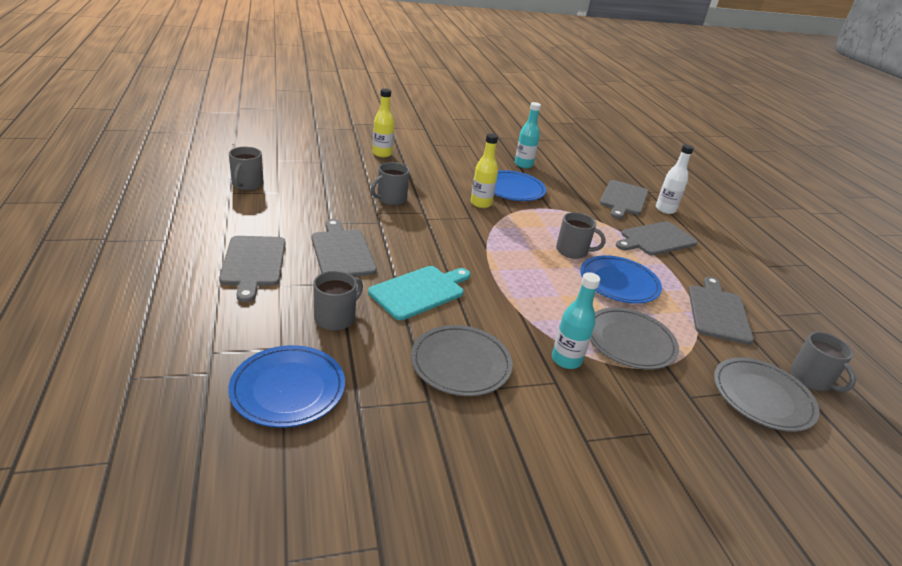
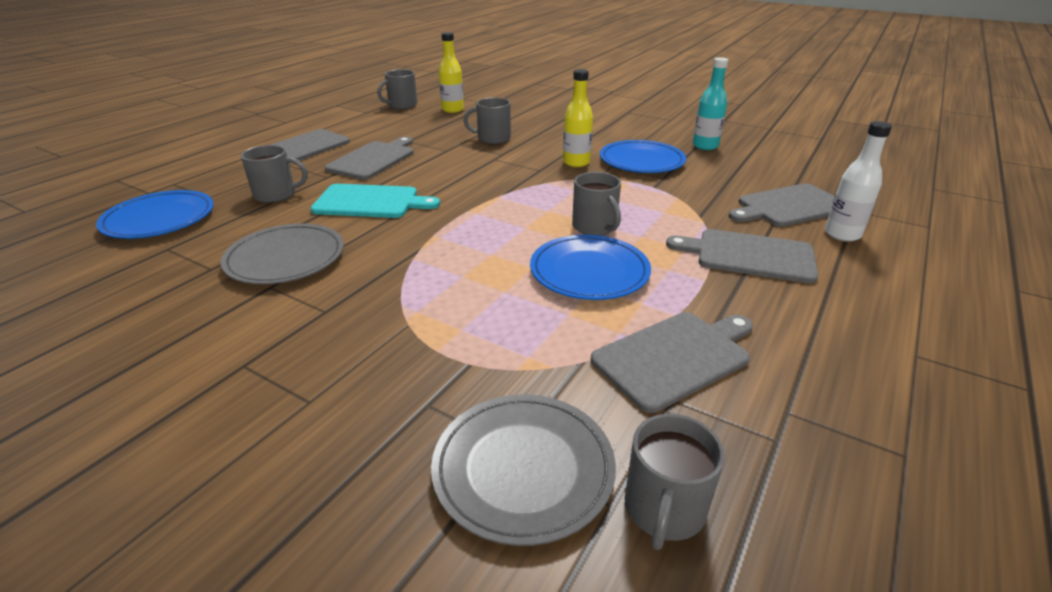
camera: 50 degrees right, 0 degrees up
(382, 154) = (557, 108): yellow bottle -> yellow bottle (452, 110)
(566, 360) = (374, 301): turquoise bottle -> none
(629, 341) = (476, 322): grey plate -> none

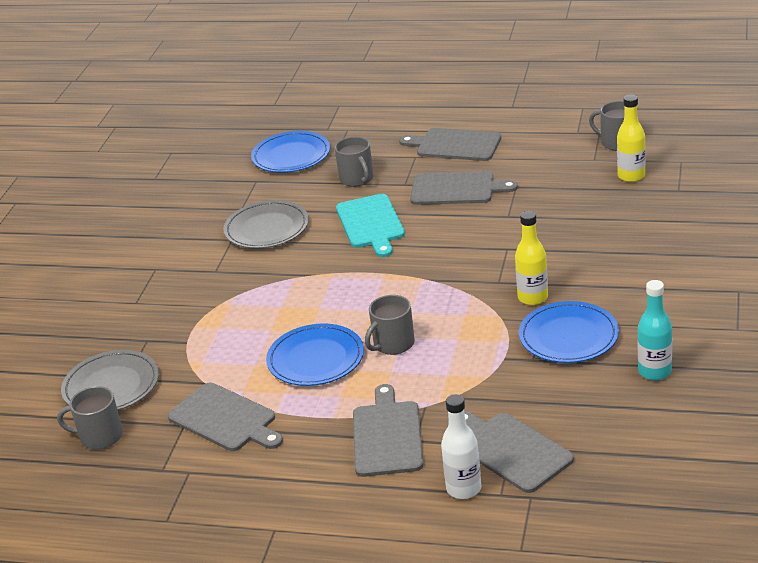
camera: 75 degrees right, 0 degrees up
(492, 138) = (561, 230): grey mug -> none

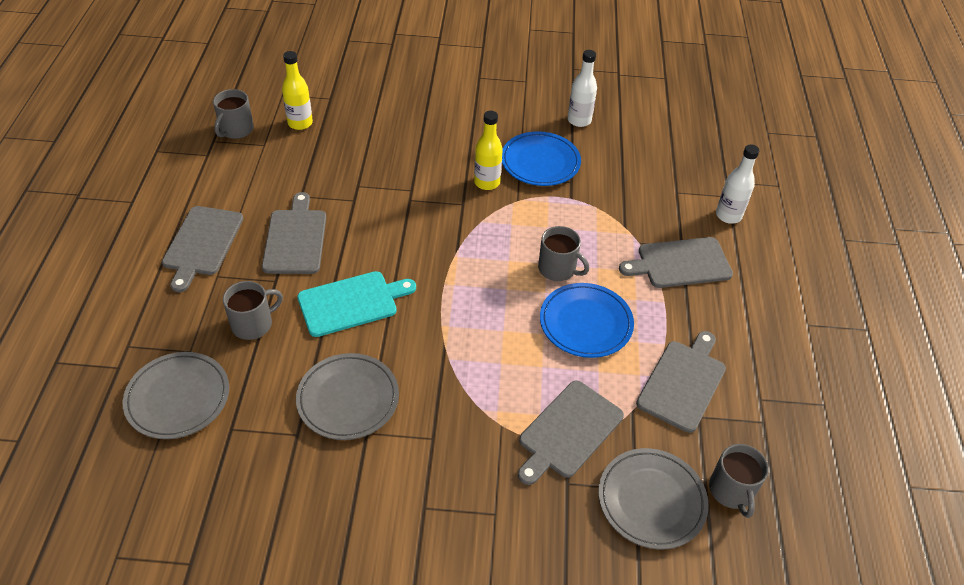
camera: 105 degrees left, 15 degrees up
(291, 156) = (178, 398): blue plate -> grey plate
(511, 450) = (681, 191): grey cutting board -> grey cutting board (568, 431)
(654, 372) = (579, 120): turquoise bottle -> white bottle

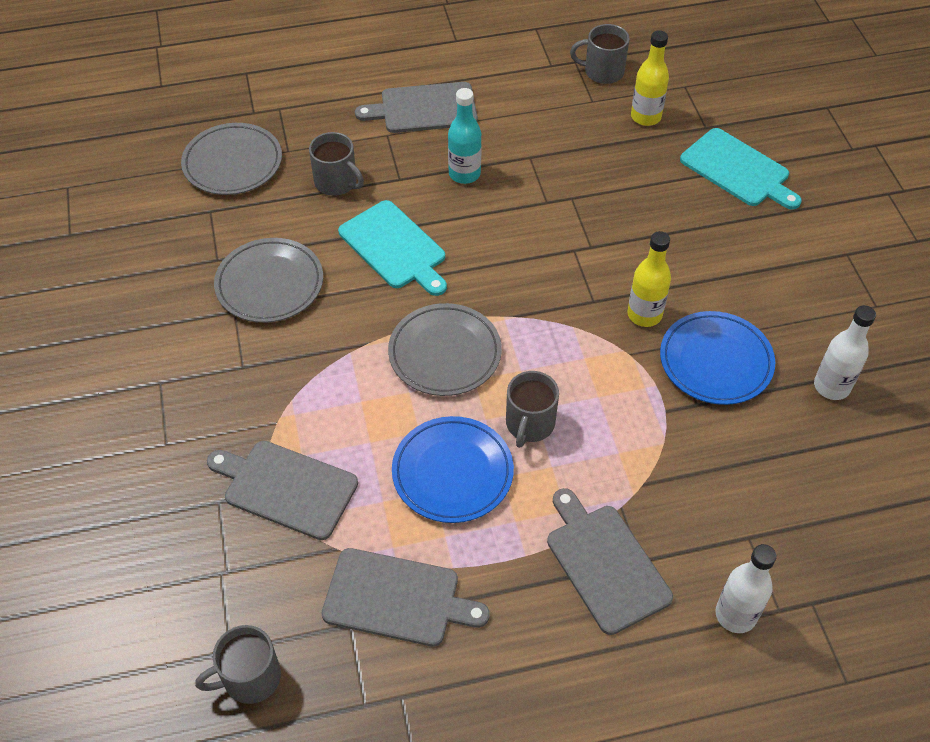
camera: 75 degrees right, 5 degrees up
(295, 239) = (464, 174): grey cutting board -> turquoise bottle
(380, 97) = (738, 170): none -> turquoise cutting board
(651, 500) = (216, 590): grey plate -> grey plate (445, 353)

